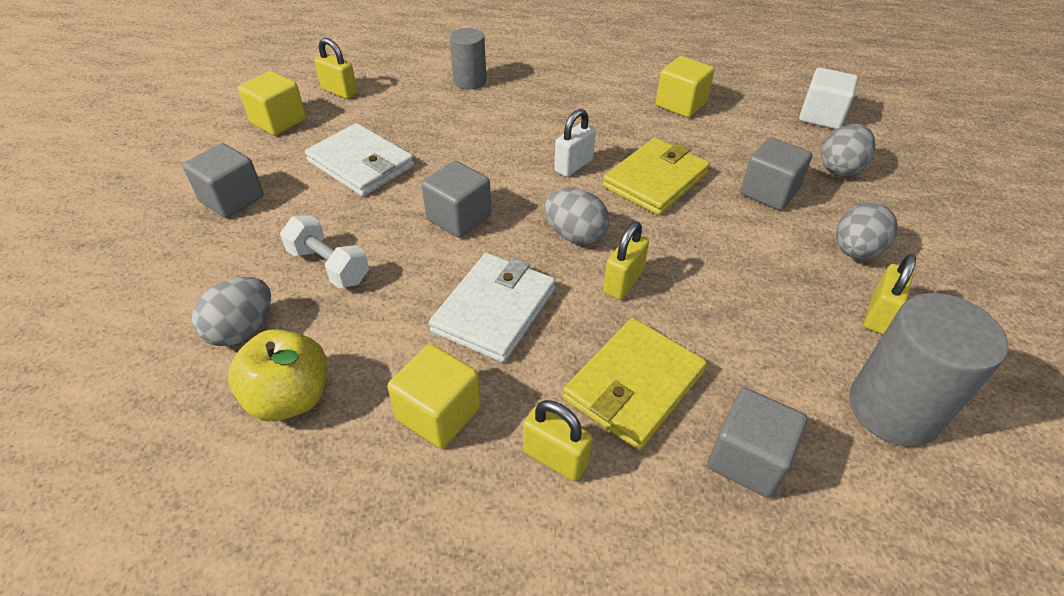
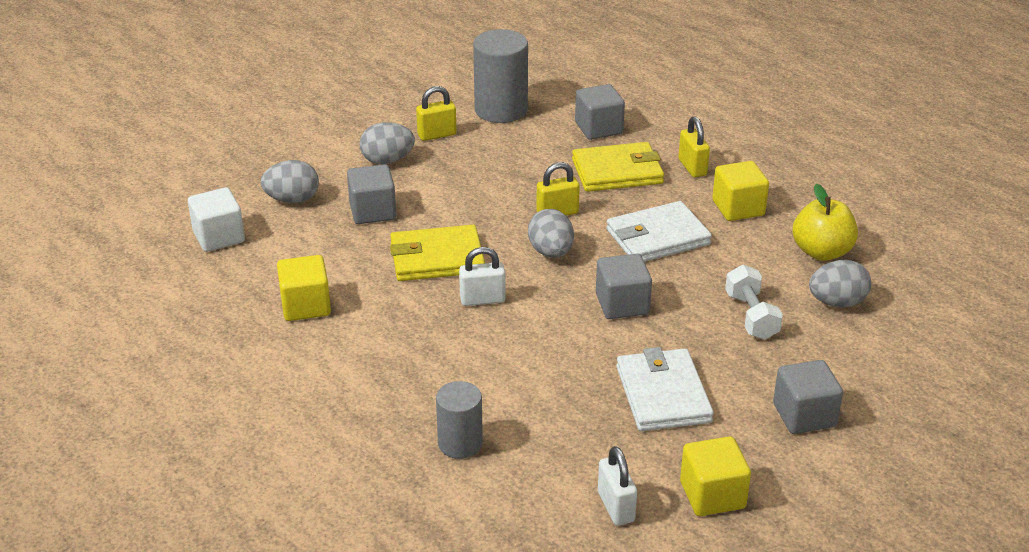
camera: 140 degrees left, 10 degrees down
(339, 91) = (615, 507): yellow padlock -> white padlock

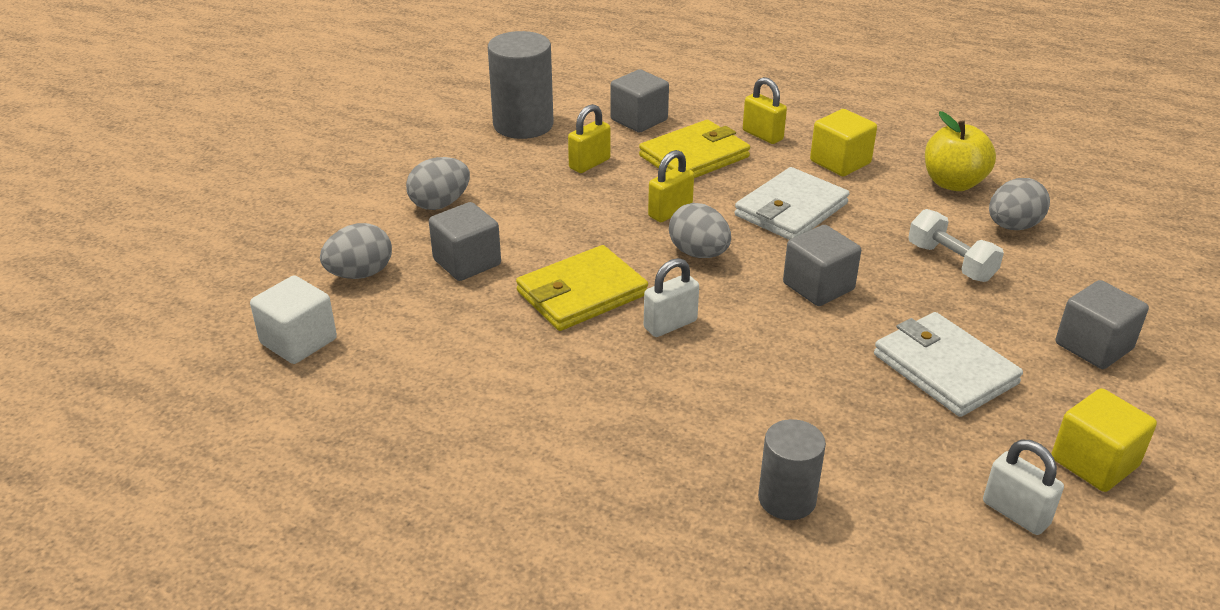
camera: 25 degrees left, 0 degrees up
(305, 306) = (471, 392): yellow cube -> none
(437, 135) = (474, 165): yellow padlock -> yellow padlock (589, 164)

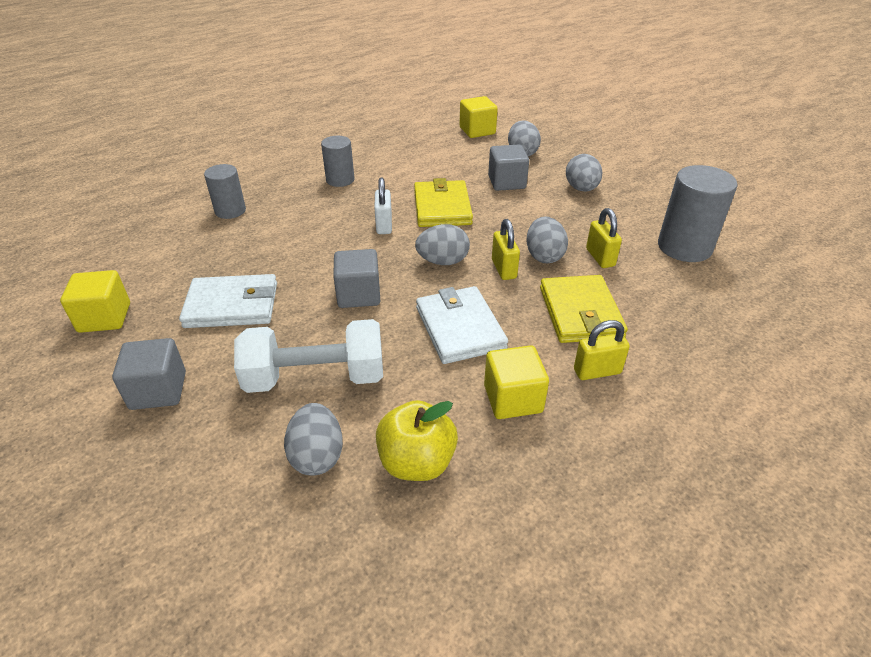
camera: 120 degrees right, 5 degrees up
(298, 341) = (477, 131): white cube -> yellow cube
(588, 423) = (340, 180): none -> grey cylinder
(620, 195) = (544, 256): none -> grey egg
(639, 120) = (667, 307): grey cube -> none
(950, 262) = (315, 377): white dumbbell -> white dumbbell, size x1.62
(1015, 513) = (127, 269): white padlock -> none

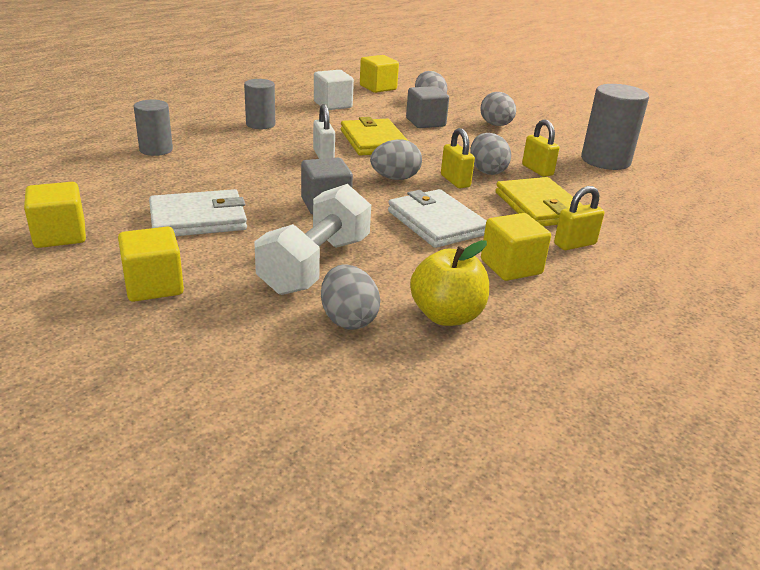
camera: 15 degrees left, 10 degrees down
(158, 390) = (154, 286): grey cube -> yellow cube
(315, 377) = (315, 265): white dumbbell -> white dumbbell turned 45 degrees counterclockwise
(421, 154) = (332, 105): none -> white cube

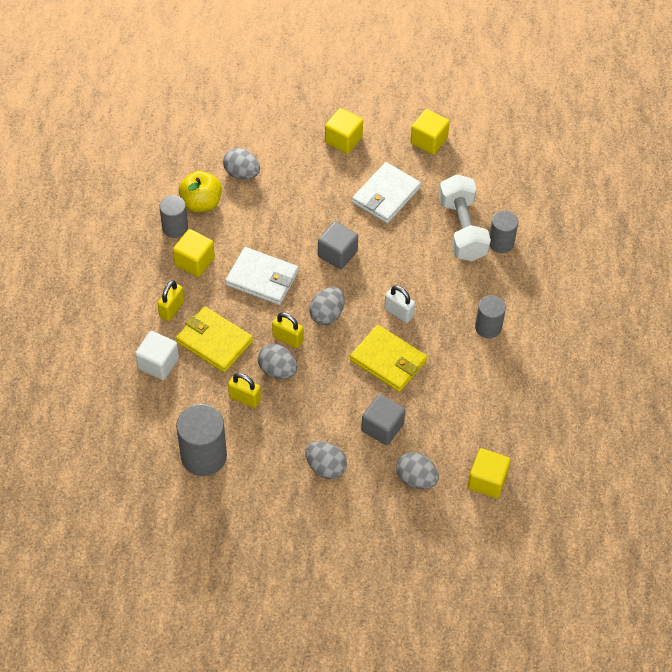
camera: 145 degrees right, 25 degrees up
(315, 265) = (290, 199): white dumbbell -> white dumbbell (462, 229)
(332, 105) = (481, 406): white cube -> white cube (158, 363)
(512, 308) = (175, 228): none -> grey cylinder

